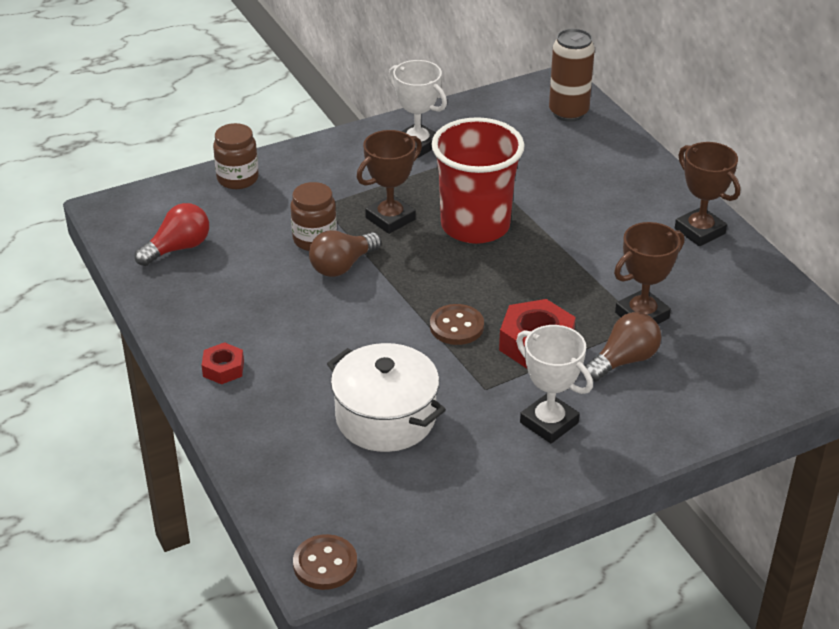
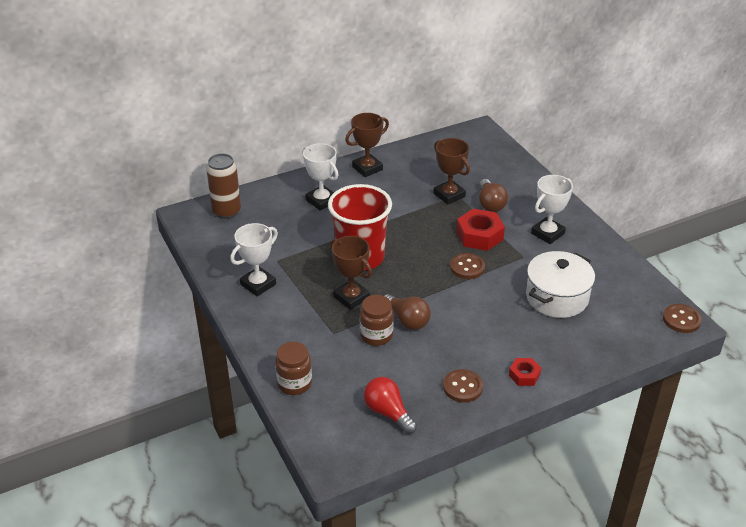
camera: 90 degrees left, 0 degrees up
(210, 311) = (462, 387): none -> brown button
(605, 189) = (321, 201): none -> white trophy
(624, 360) = (490, 204): brown light bulb -> brown light bulb turned 150 degrees counterclockwise

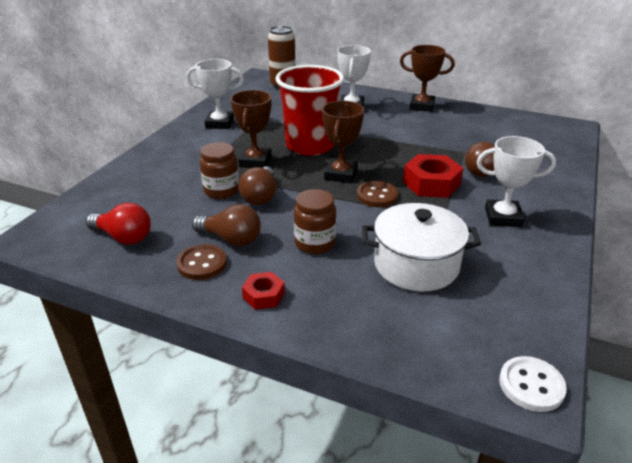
camera: 50 degrees right, 5 degrees down
(294, 383) = (119, 181): brown jar -> brown jar (315, 243)
(388, 412) = (123, 237): red light bulb -> red light bulb turned 105 degrees clockwise
(447, 360) = (231, 239): none -> brown light bulb
(449, 195) = (457, 148): brown trophy -> brown trophy (341, 174)
(681, 319) = (531, 385): brown button -> white button

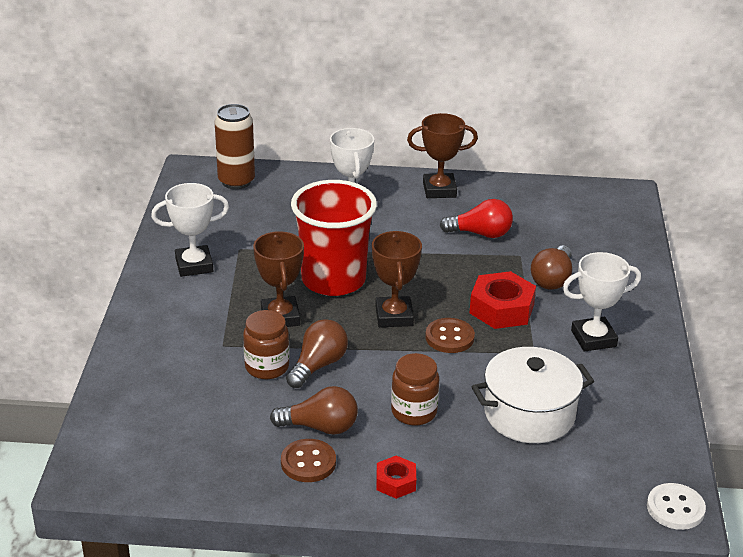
camera: 20 degrees left, 0 degrees up
(123, 237) = (196, 451): red light bulb -> red light bulb (481, 234)
(260, 196) = (318, 365): brown light bulb -> brown light bulb turned 135 degrees counterclockwise

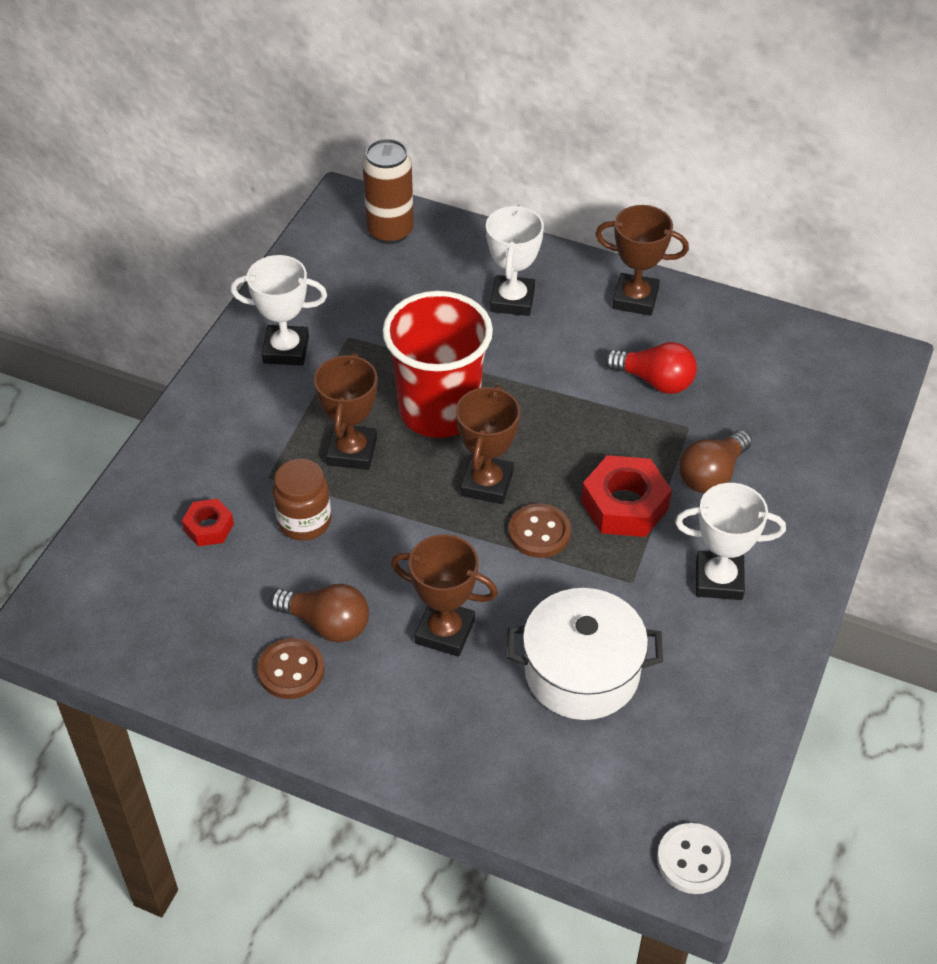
camera: 20 degrees right, 15 degrees up
(318, 365) = (364, 534): brown light bulb -> none
(396, 482) = (377, 726): red nut -> red nut (209, 527)
(414, 412) = (445, 631): brown jar -> brown trophy

